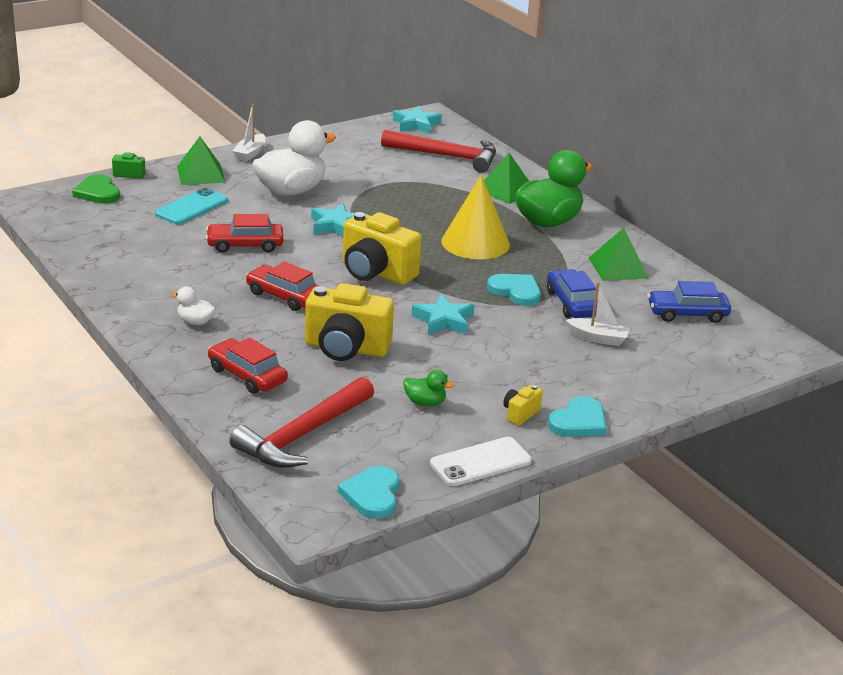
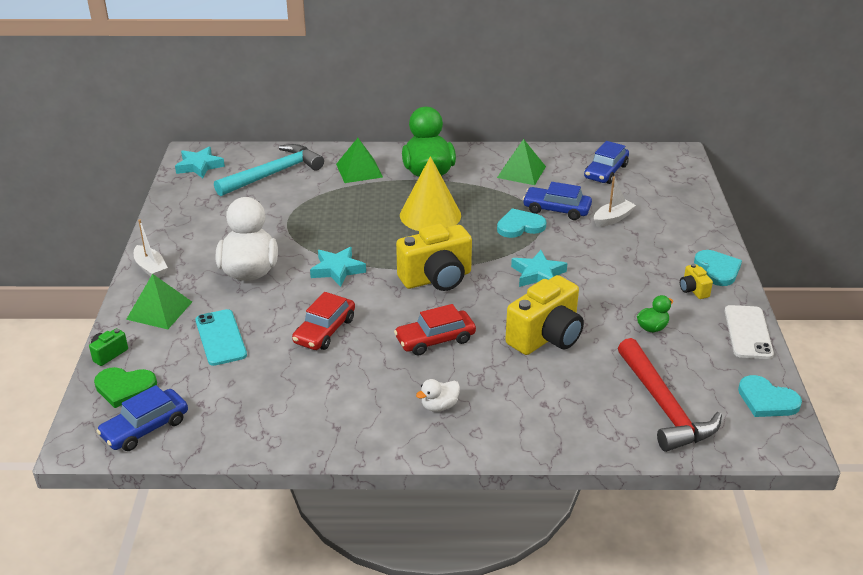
camera: 55 degrees left, 5 degrees up
(61, 214) = (145, 428): none -> blue car
(247, 375) = (552, 405): red car -> none
(446, 156) = (273, 174): red hammer -> turquoise hammer

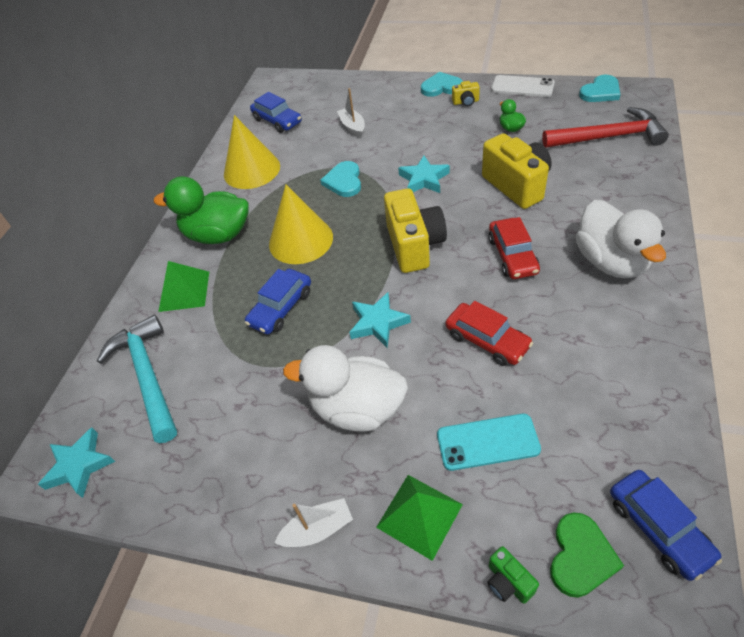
camera: 70 degrees left, 15 degrees up
(439, 406) = (611, 261): white duck -> white duck, size x2.26
(521, 172) = (252, 170): green pyramid -> yellow cone
(556, 209) = (326, 156): blue car -> blue car (281, 308)

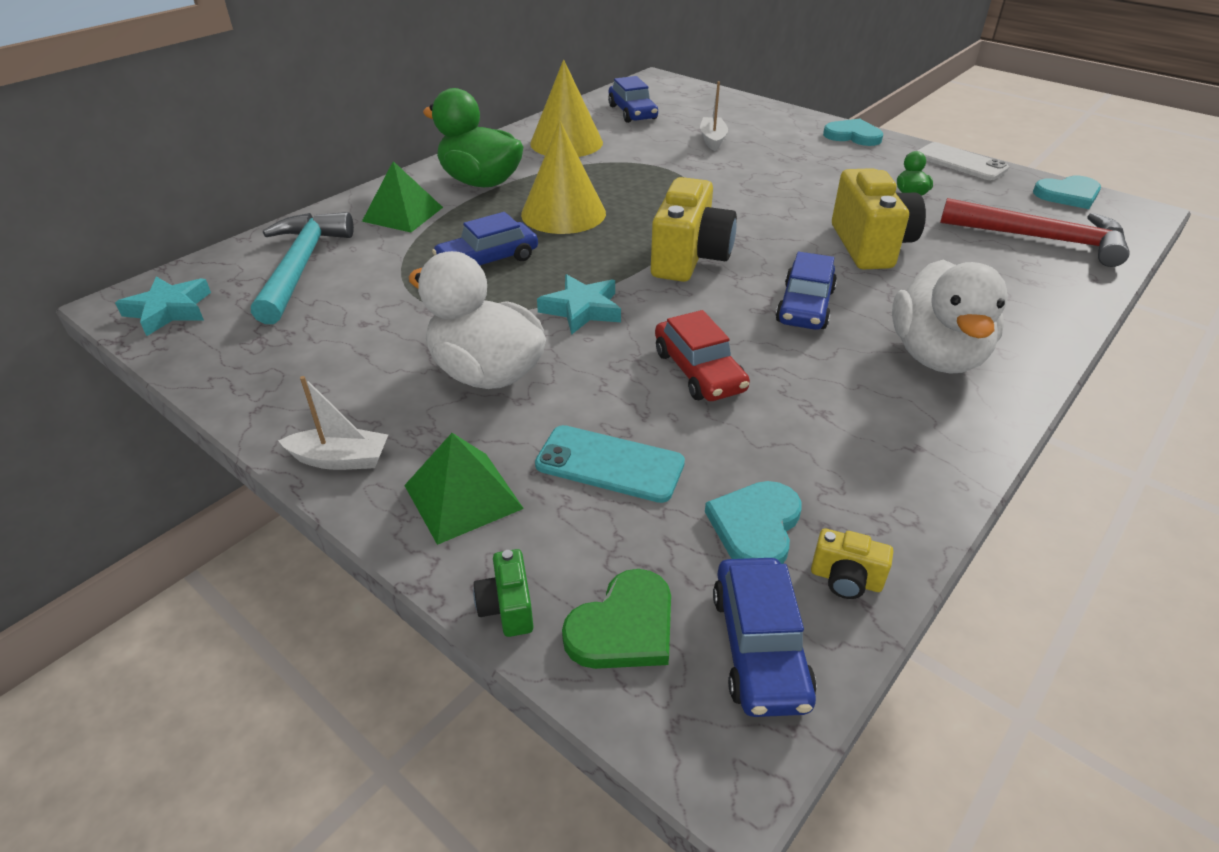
camera: 20 degrees right, 10 degrees down
(344, 181) = (659, 180): turquoise heart -> turquoise heart (755, 527)
(424, 179) = (755, 206): turquoise star -> none
(466, 102) = (872, 156): yellow camera -> yellow camera (845, 579)
(512, 255) = (805, 306): red car -> blue car

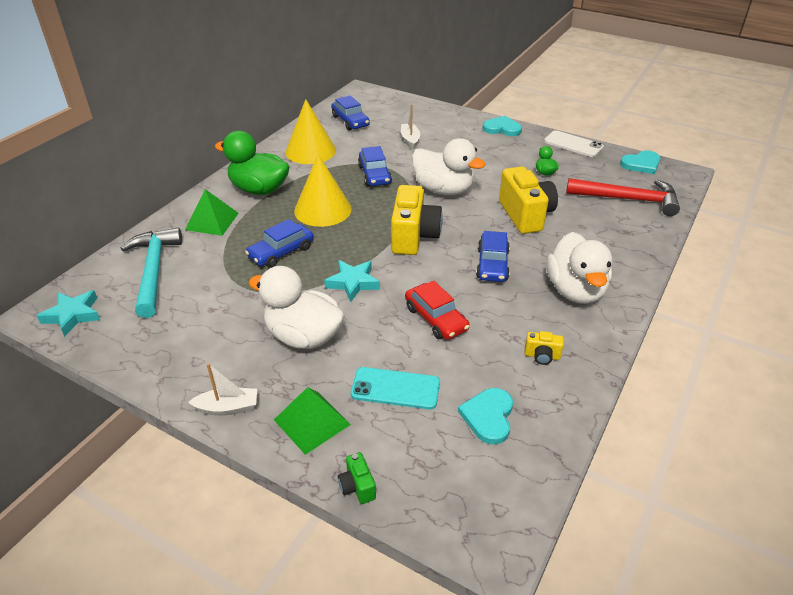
camera: 10 degrees left, 0 degrees up
(624, 626) = (426, 487): green heart -> none
(748, 203) = (443, 190): none -> white duck
(759, 647) = (503, 487): blue car -> blue car (374, 175)
(845, 579) = (543, 441): yellow camera -> yellow camera (542, 356)

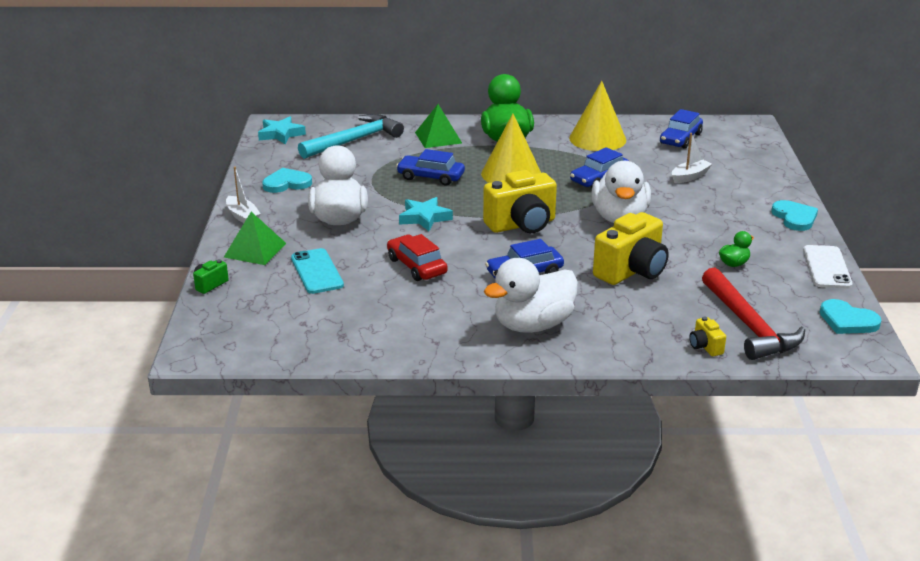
camera: 60 degrees right, 10 degrees down
(436, 318) = (417, 266): red car -> red car turned 120 degrees clockwise
(488, 416) = (321, 319): turquoise heart -> turquoise heart (287, 183)
(542, 356) = (417, 327): yellow camera -> yellow camera (705, 347)

